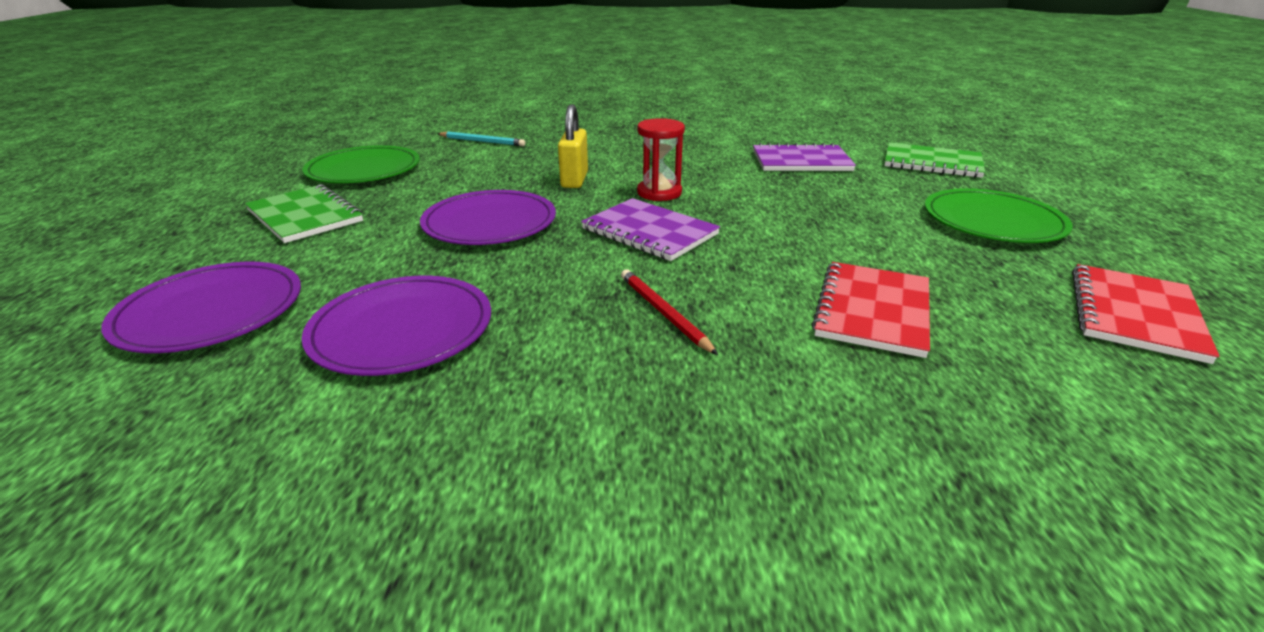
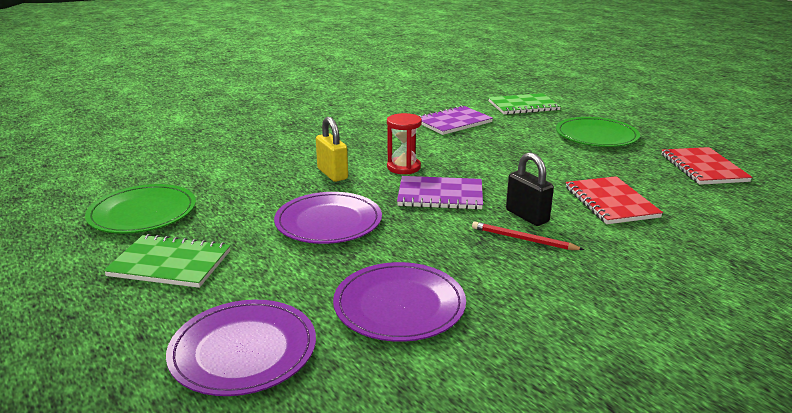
camera: 35 degrees left, 5 degrees down
(482, 141) = (203, 162): turquoise pencil -> none
(716, 288) = (527, 216): none -> black padlock

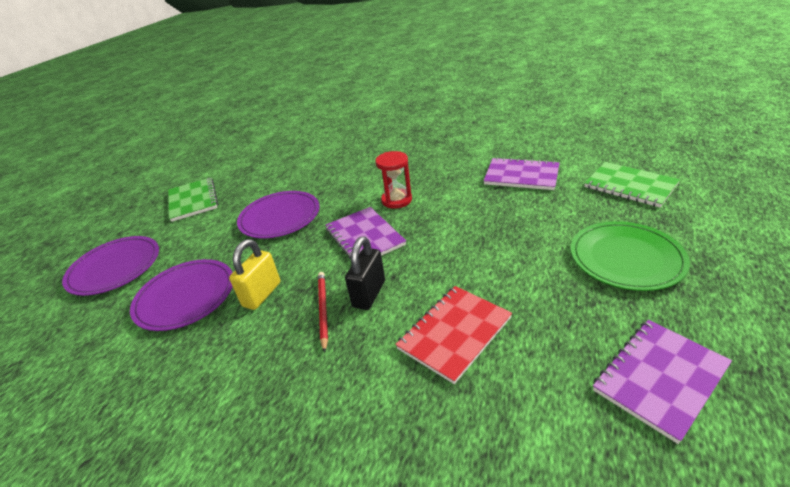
camera: 60 degrees right, 10 degrees up
(143, 213) = (243, 163): green plate -> none
(332, 174) = (352, 183): yellow padlock -> yellow padlock (262, 294)
(703, 168) = (660, 378): red notebook -> purple notebook

